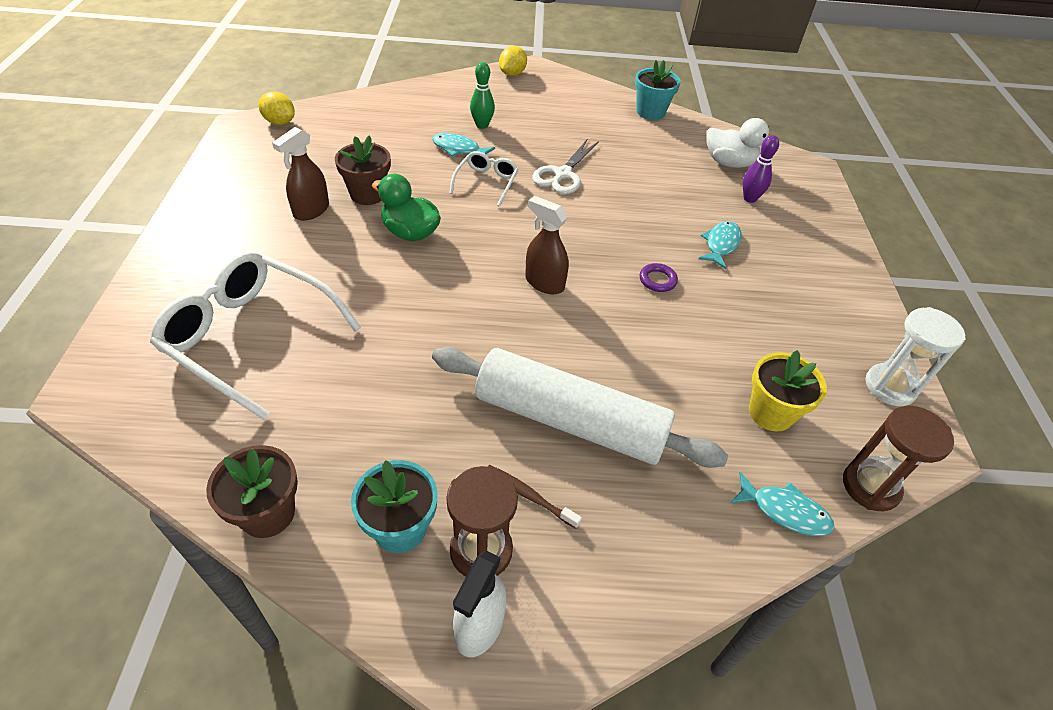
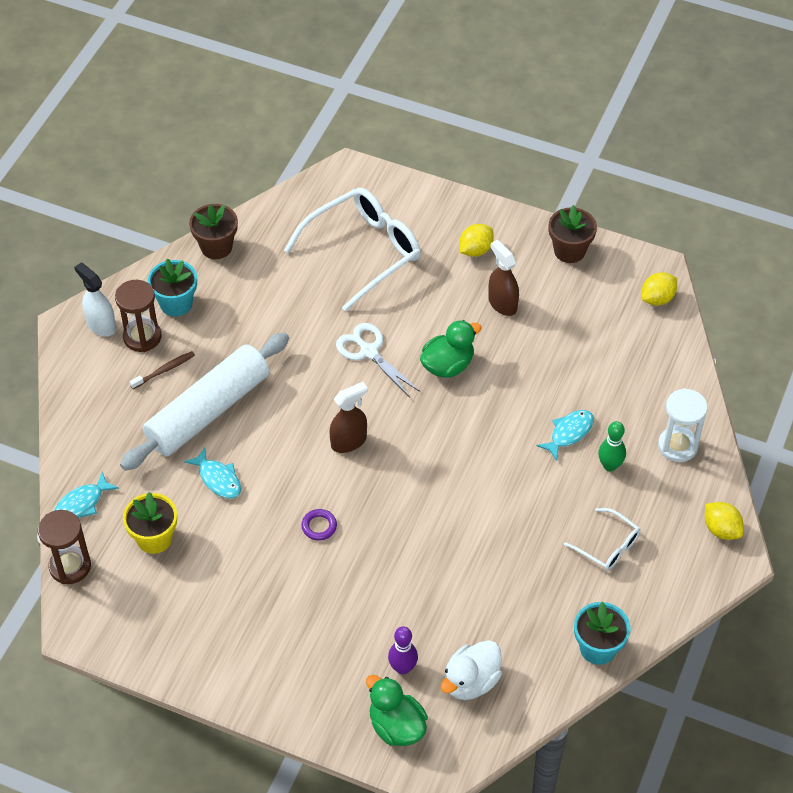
camera: 115 degrees right, 5 degrees up
(232, 242) = (475, 250): none -> yellow lemon
(368, 194) = (514, 346): brown flower pot -> brown flower pot (569, 251)
(486, 182) = (504, 440): white glasses -> white glasses (608, 546)
(562, 174) = (498, 510): white scissors -> white scissors (369, 352)
(721, 244) = (344, 602): turquoise fish -> turquoise fish (218, 479)
(799, 192) = (396, 726): none -> green duck
(890, 387) = (135, 638): white hourglass -> white hourglass (677, 446)

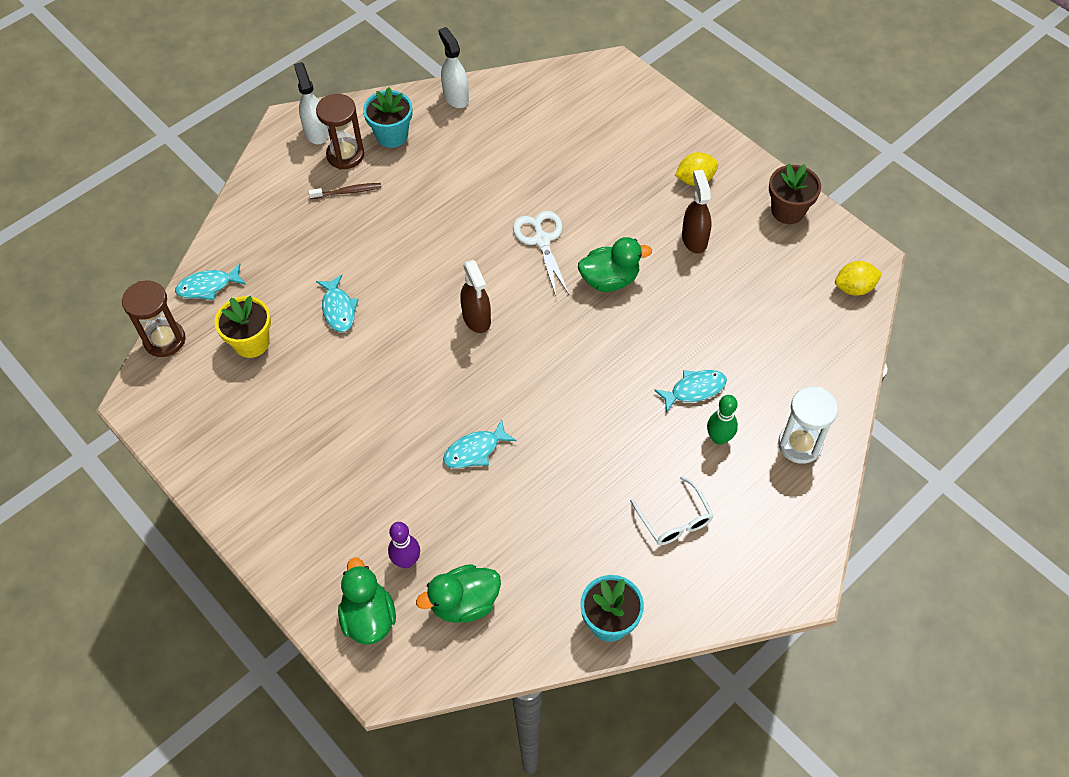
camera: 25 degrees right, 5 degrees up
(208, 411) = (365, 243): white rolling pin -> none
(216, 247) = (456, 97): brown flower pot -> white spray bottle
(319, 526) = (404, 389): purple ring -> none
(349, 441) = (476, 318): brown spray bottle -> brown spray bottle turned 75 degrees clockwise
(363, 252) = (587, 146): white glasses -> none
(410, 554) = (475, 450): none -> turquoise fish
(471, 682) = (464, 603): white duck -> green duck
(721, 529) = (802, 549): yellow lemon -> none

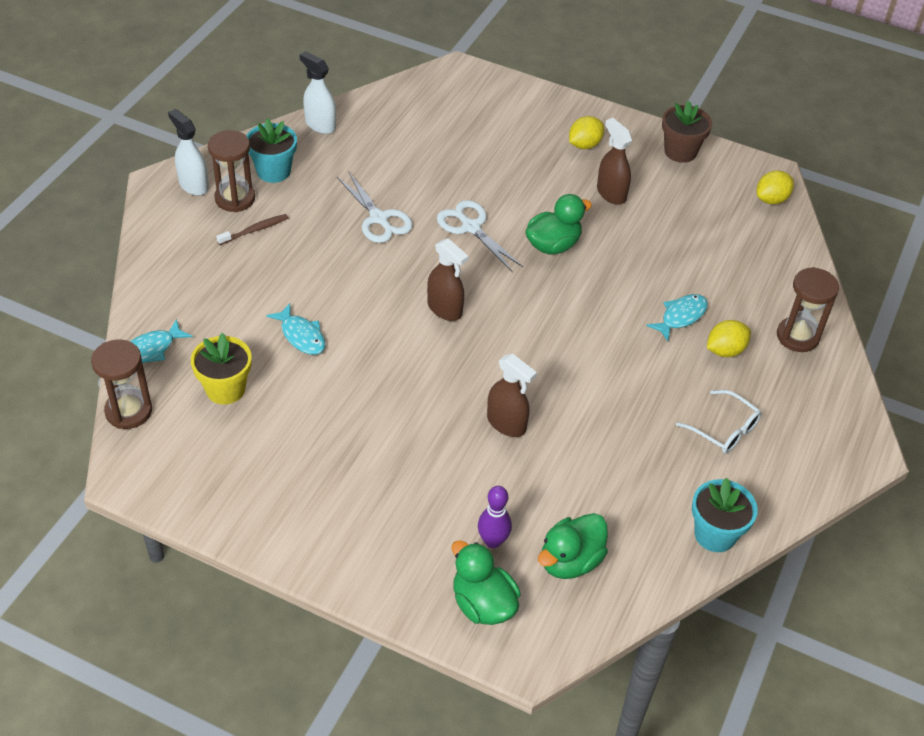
camera: 25 degrees left, 10 degrees down
(462, 209) = (379, 218): none -> white scissors
(475, 450) = (506, 424): turquoise fish -> brown spray bottle
(719, 438) = (725, 350): green bowling pin -> yellow lemon
(799, 444) = (797, 336): white hourglass -> brown hourglass

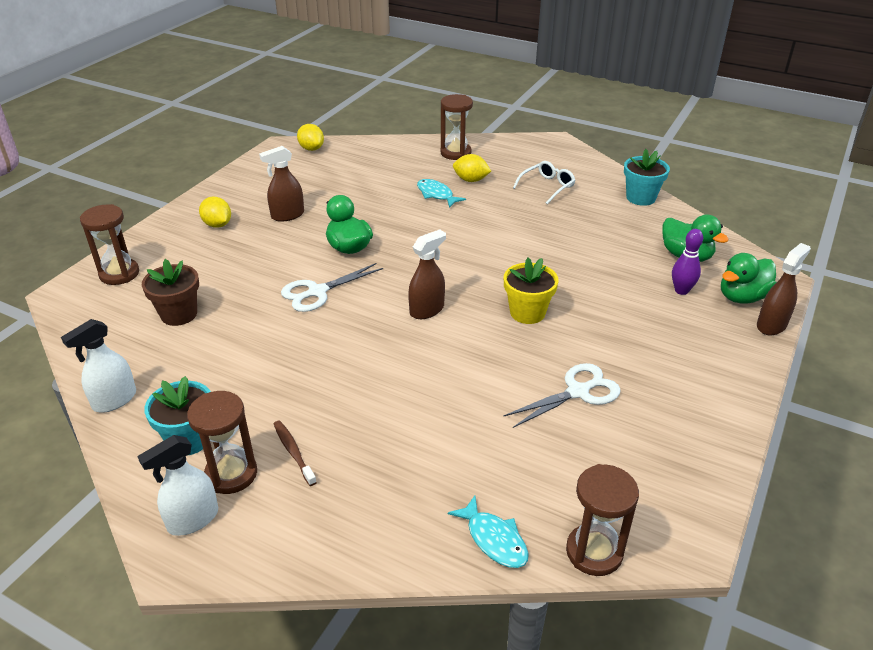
camera: 85 degrees left, 10 degrees down
(225, 389) = (547, 464): yellow flower pot -> yellow flower pot (527, 312)
(301, 336) = (465, 406): turquoise fish -> none
(379, 218) = (293, 352): white scissors -> white scissors (578, 392)
(491, 95) = (119, 274): none -> brown hourglass
(506, 424) = (560, 280): brown spray bottle -> brown spray bottle (771, 325)
(680, 152) = (243, 180): brown flower pot -> brown flower pot (179, 314)
(725, 350) = (471, 180): yellow lemon -> yellow lemon turned 45 degrees counterclockwise

